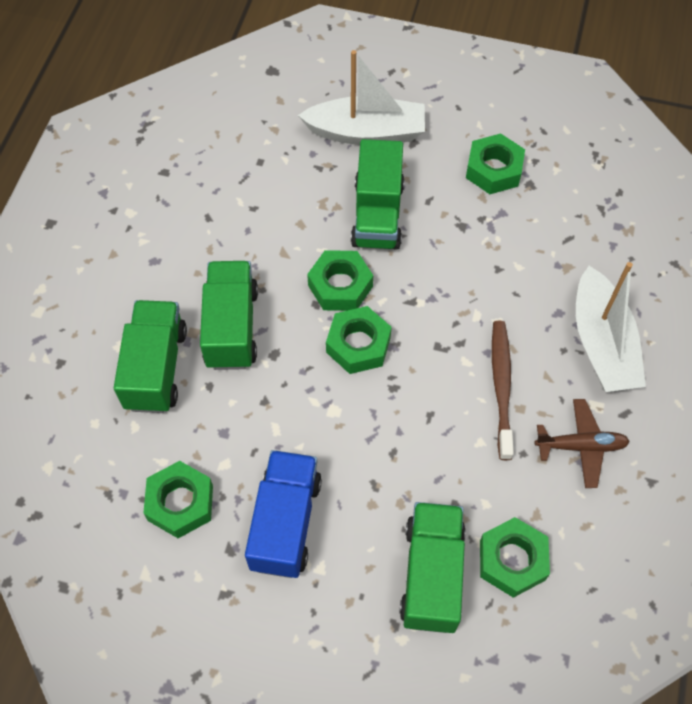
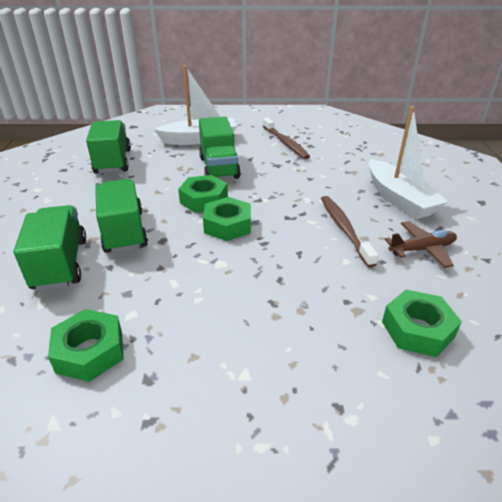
camera: 15 degrees left, 25 degrees down
(285, 522) = (199, 345): blue truck -> none
(431, 575) = (353, 356): green truck -> green truck (113, 161)
(493, 170) = (285, 143): green nut -> brown toothbrush

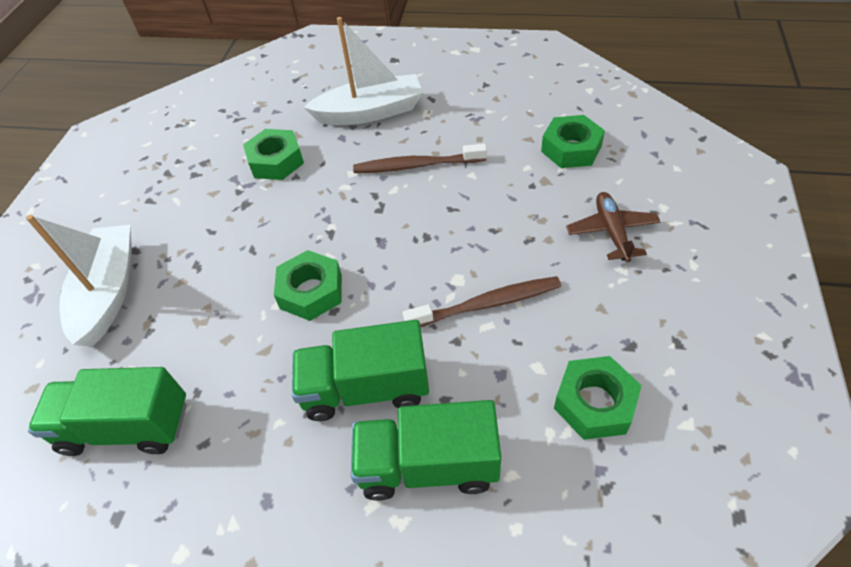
camera: 75 degrees left, 15 degrees up
(219, 167) = (223, 270): green truck -> none
(227, 225) = (381, 268): green nut -> green nut (276, 161)
(285, 143) = (182, 187): brown toothbrush -> brown toothbrush (487, 304)
(422, 249) = (464, 119): brown plane -> brown plane (612, 232)

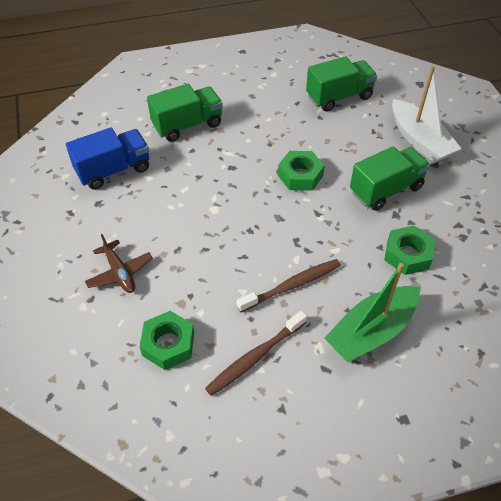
camera: 150 degrees right, 0 degrees up
(366, 388) = (235, 142): green truck -> green truck (386, 190)
(370, 112) = (371, 331): white boat -> green boat
(487, 304) = (189, 200): brown toothbrush -> brown toothbrush (255, 357)
(594, 403) = (113, 170): green nut -> blue truck

